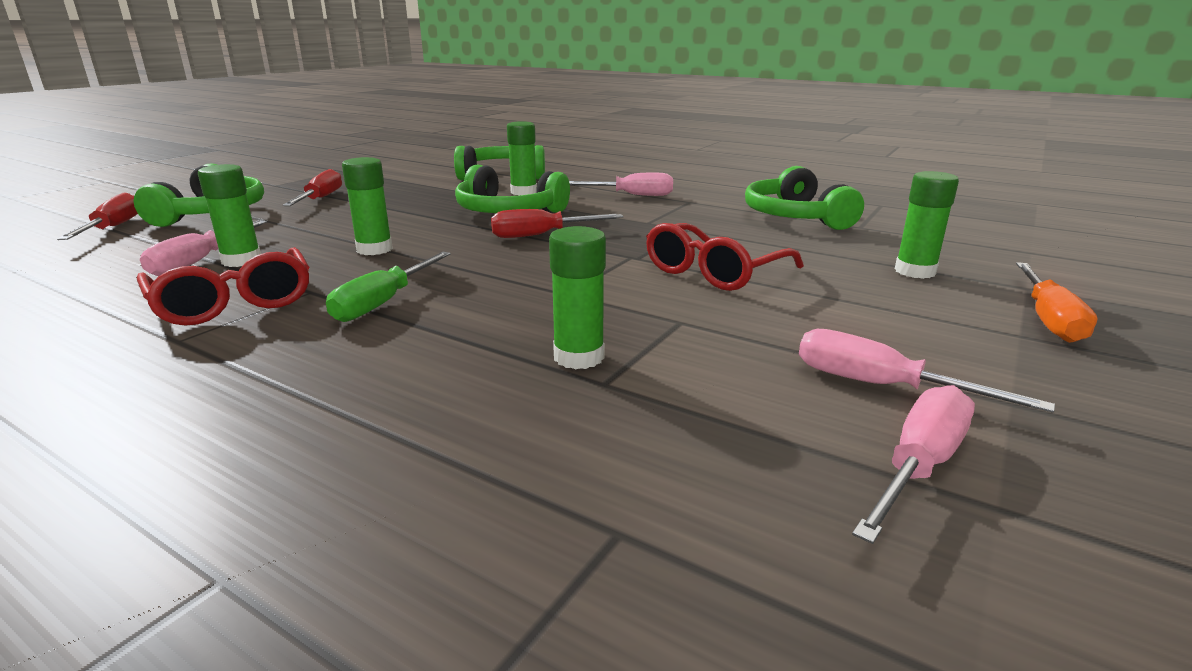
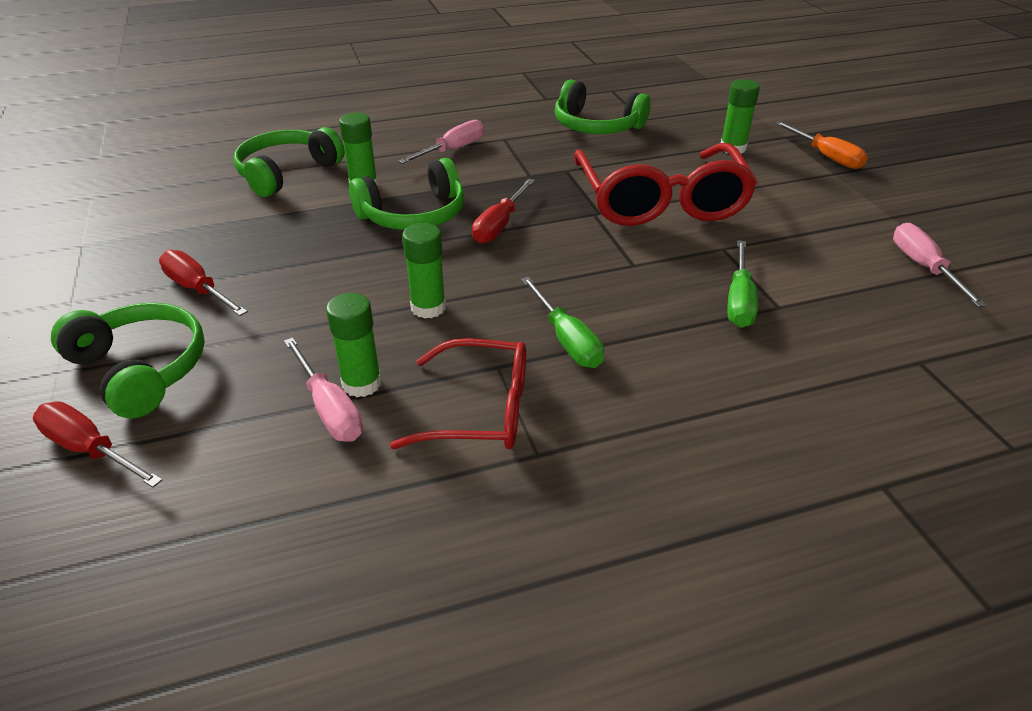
camera: 50 degrees left, 15 degrees up
(578, 357) = (739, 300): green glue stick -> green screwdriver
(714, 272) = (660, 201): red glasses -> red glasses, size x1.63
(881, 386) = (852, 236): pink screwdriver -> none

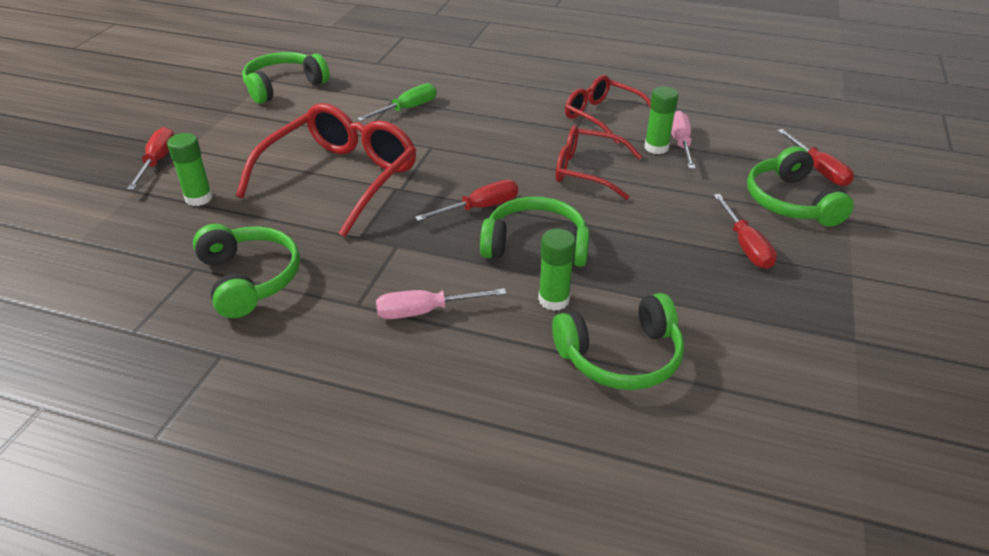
camera: 145 degrees left, 0 degrees up
(428, 307) = (587, 171): green glue stick -> red glasses
(566, 340) = (525, 127): green screwdriver -> none
(826, 156) = (157, 161): orange screwdriver -> red screwdriver
(923, 267) = (283, 86): pink screwdriver -> green headphones

